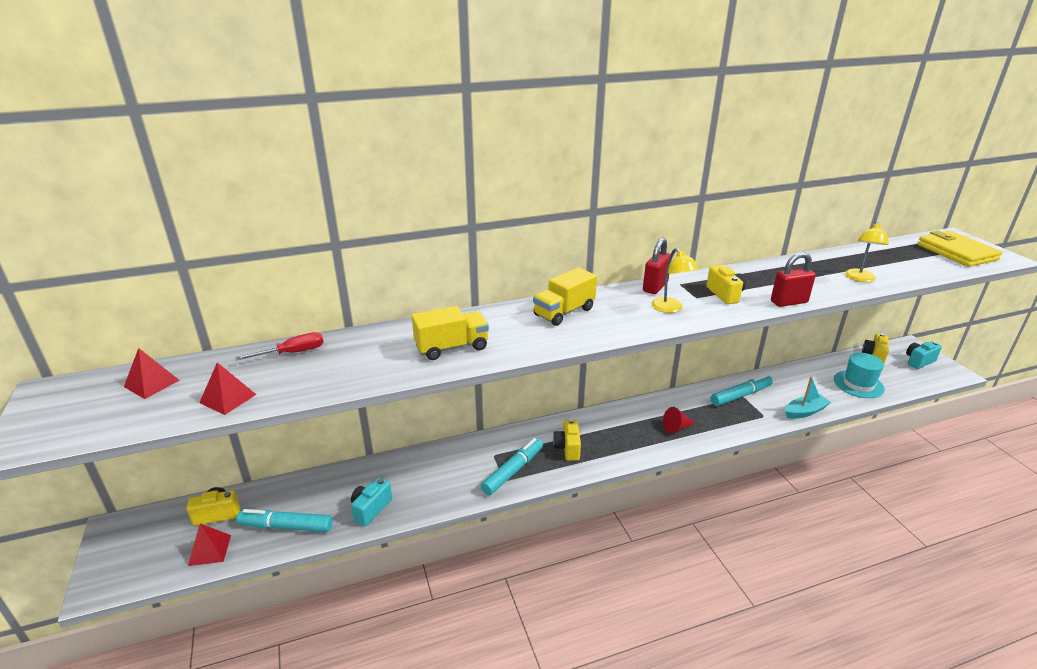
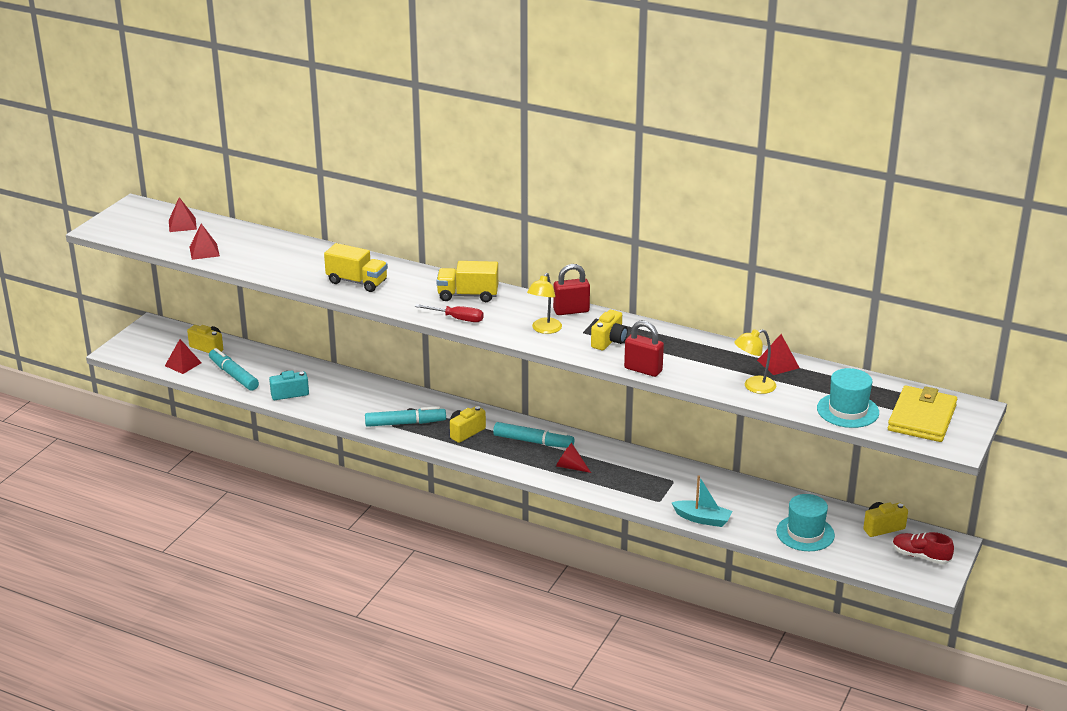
camera: 45 degrees right, 0 degrees up
(293, 353) = (270, 241): red screwdriver -> red screwdriver (457, 319)
(741, 395) = (673, 479): turquoise marker -> turquoise marker (533, 442)
(832, 259) = (778, 364): none -> red pyramid
(918, 361) = (920, 556): turquoise camera -> red shoe
(926, 266) = (847, 410): none -> turquoise hat

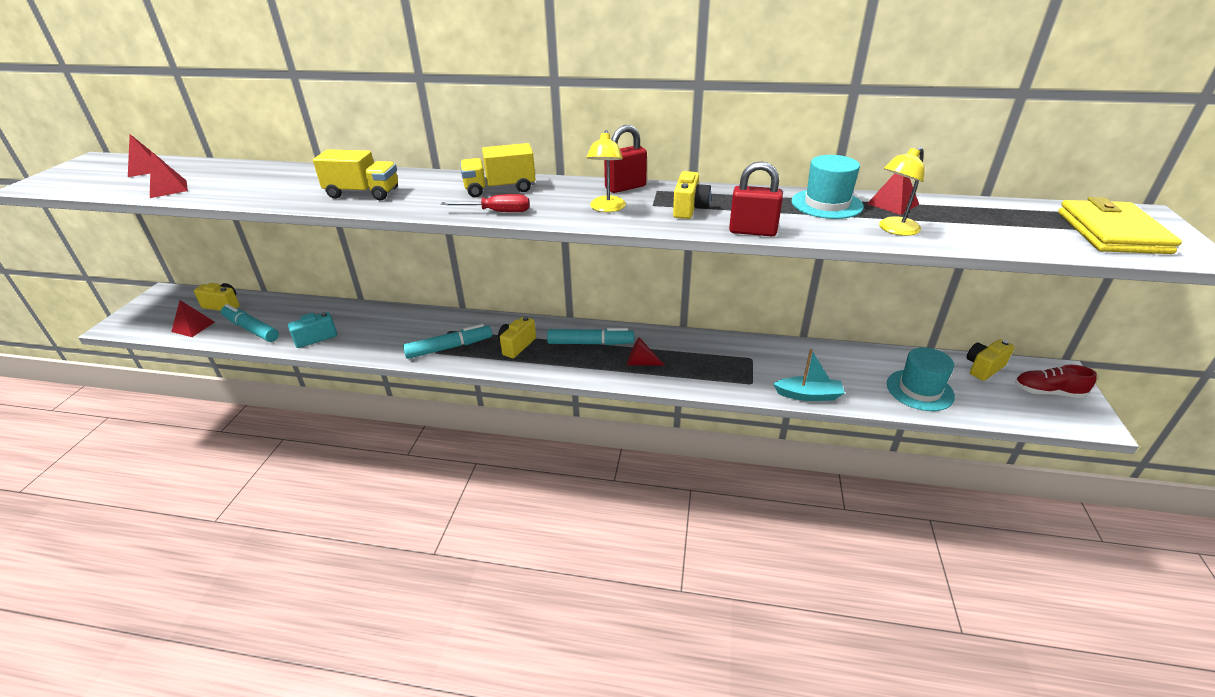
camera: 15 degrees left, 5 degrees up
(847, 410) = (1025, 237): turquoise hat -> turquoise hat (826, 204)

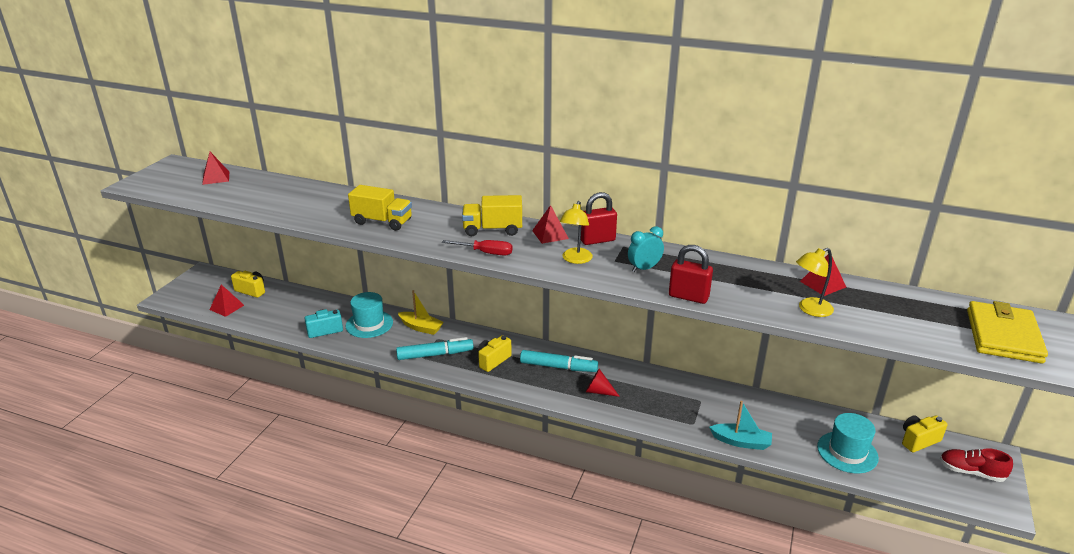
camera: 10 degrees right, 5 degrees down
(168, 189) = (233, 200): red pyramid -> red pyramid (550, 234)
(251, 329) = (273, 315): turquoise marker -> none
(428, 321) = (421, 327): none -> yellow boat
(689, 209) = (644, 268): yellow camera -> turquoise clock
(826, 204) = (764, 277): turquoise hat -> turquoise hat (369, 324)

